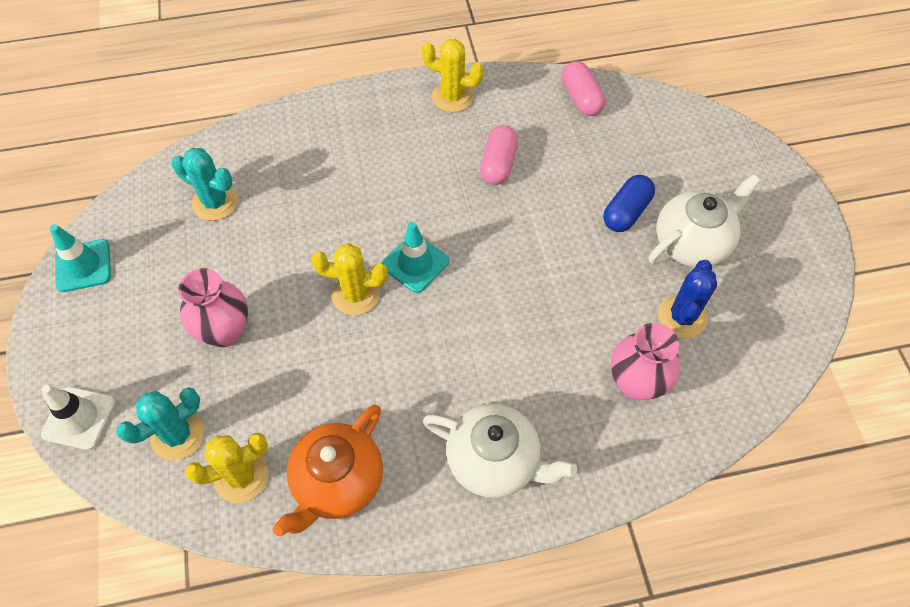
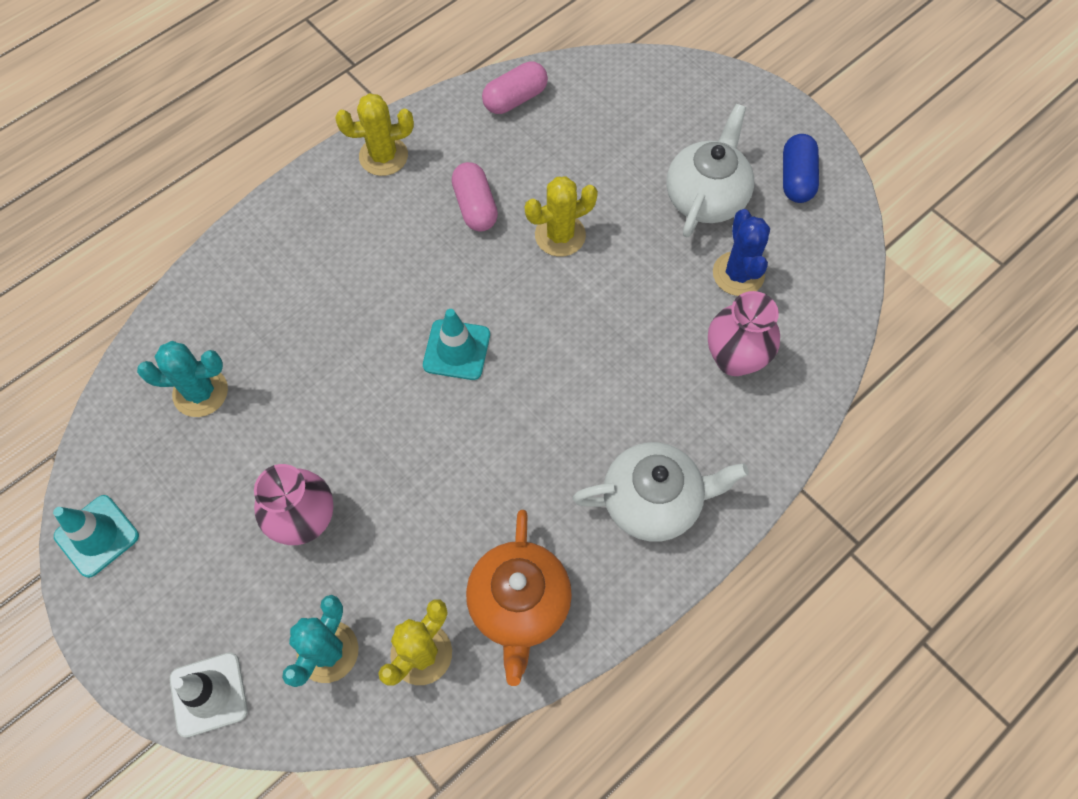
camera: 30 degrees left, 5 degrees up
(356, 294) = (417, 412): yellow cactus -> yellow cactus (560, 235)
(581, 98) = (515, 99): pink capsule -> pink capsule turned 75 degrees counterclockwise
(626, 212) = (628, 196): blue capsule -> blue capsule (796, 178)

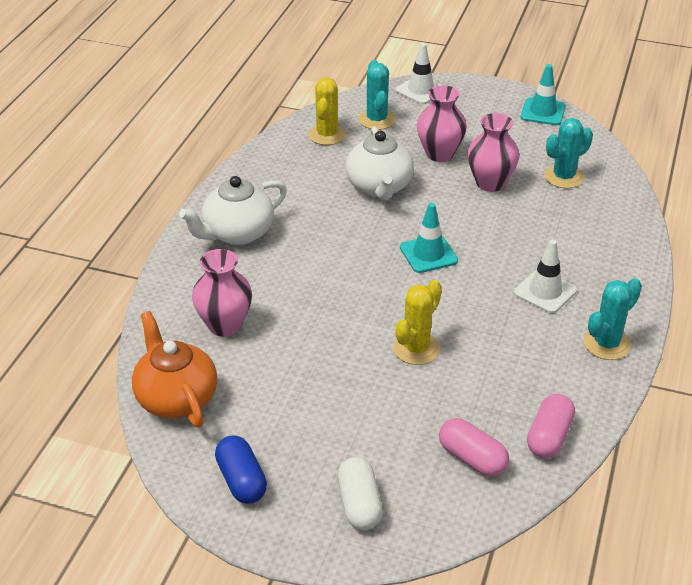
camera: 150 degrees right, 25 degrees down
(293, 429) = (490, 183): none -> pink vase
(382, 239) = (545, 291): none -> white traffic cone
(383, 156) = (606, 344): yellow cactus -> turquoise cactus
(475, 206) = (499, 340): pink capsule -> pink capsule (472, 458)
(519, 604) = (288, 167): orange teapot -> orange teapot (176, 398)
(706, 197) = (316, 428): white teapot -> white teapot (379, 187)
(709, 115) = (359, 504): none -> white capsule
(738, 274) = (253, 381): blue cactus -> none

